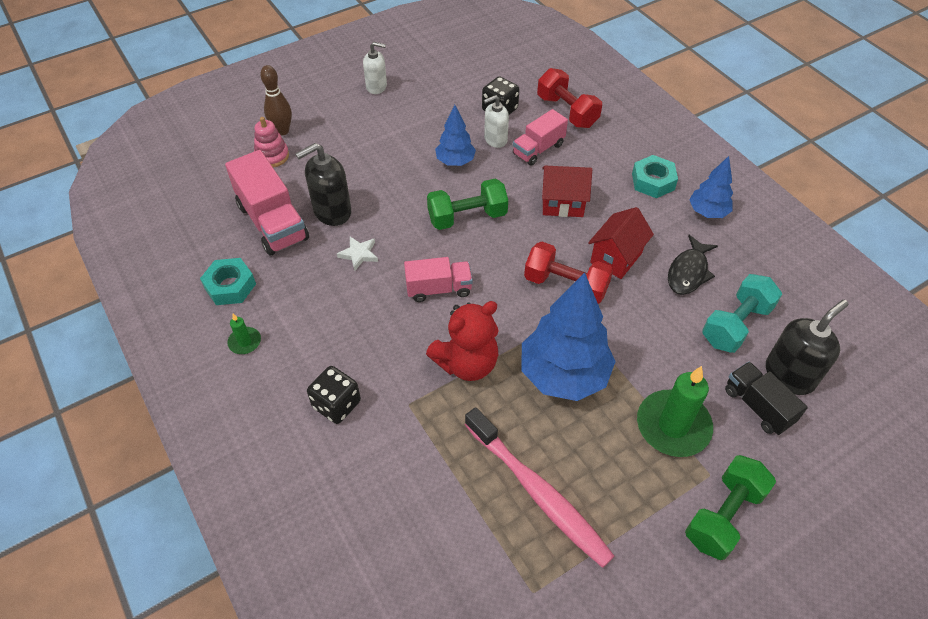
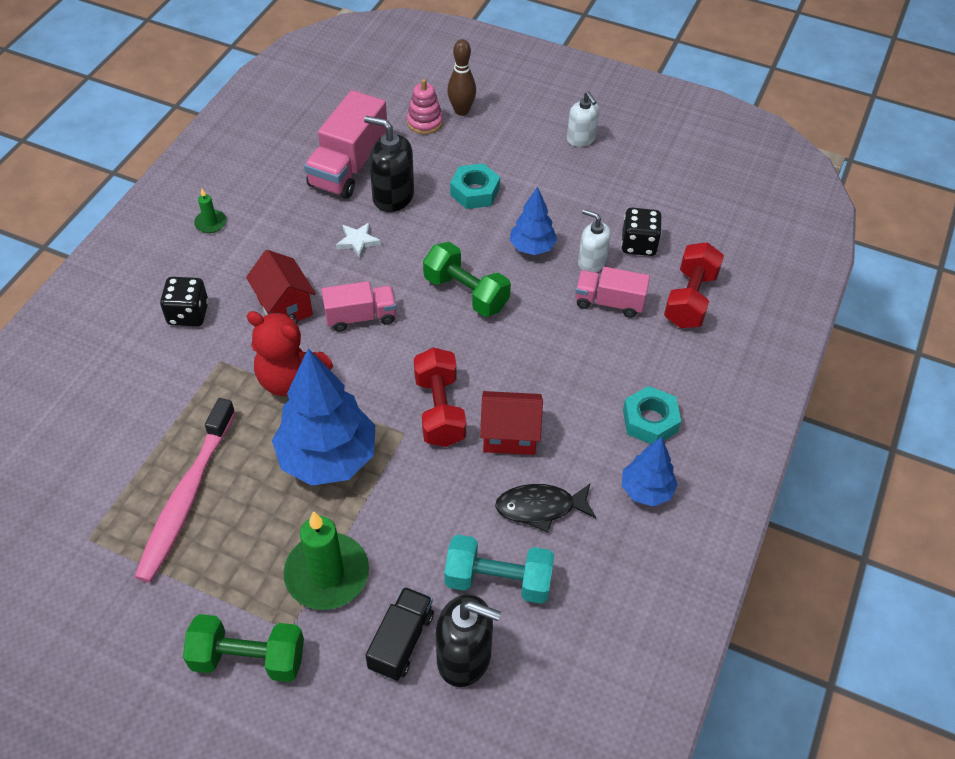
camera: 55 degrees right, 0 degrees up
(230, 286) = (260, 181): turquoise nut -> turquoise nut (474, 192)
(439, 289) = (361, 317): pink truck -> pink truck turned 60 degrees counterclockwise
(562, 204) = (548, 358): red house -> red house (285, 306)

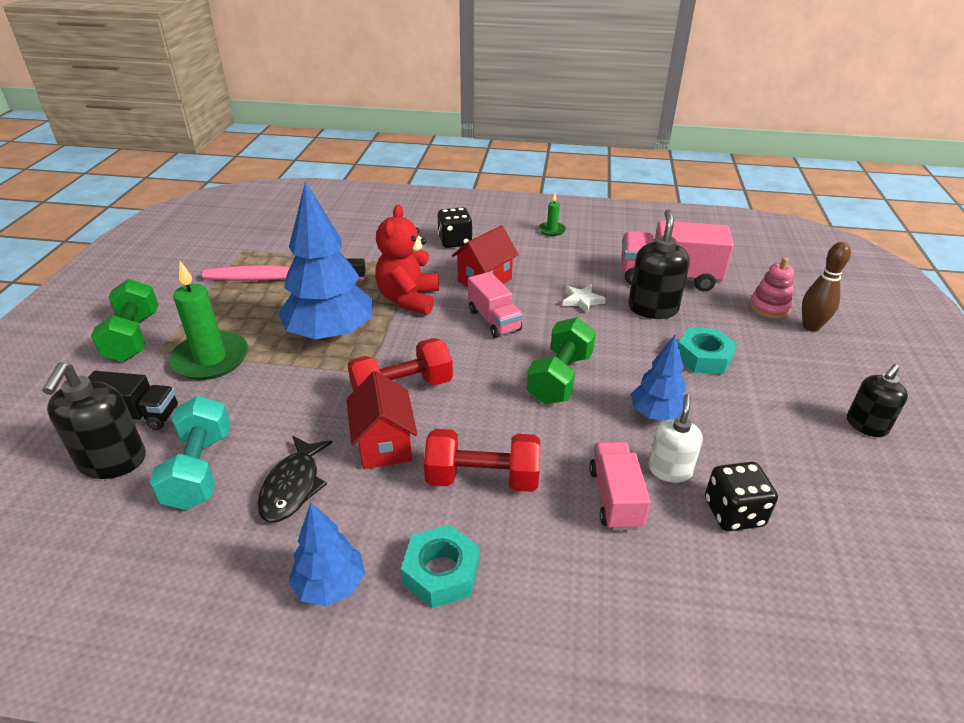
camera: 75 degrees right, 15 degrees down
(540, 508) = (293, 486): black fish -> black fish turned 150 degrees counterclockwise
(581, 139) = (866, 425): white soap dispenser -> black soap dispenser
(690, 299) = (673, 588): red dumbbell -> red dumbbell (482, 479)

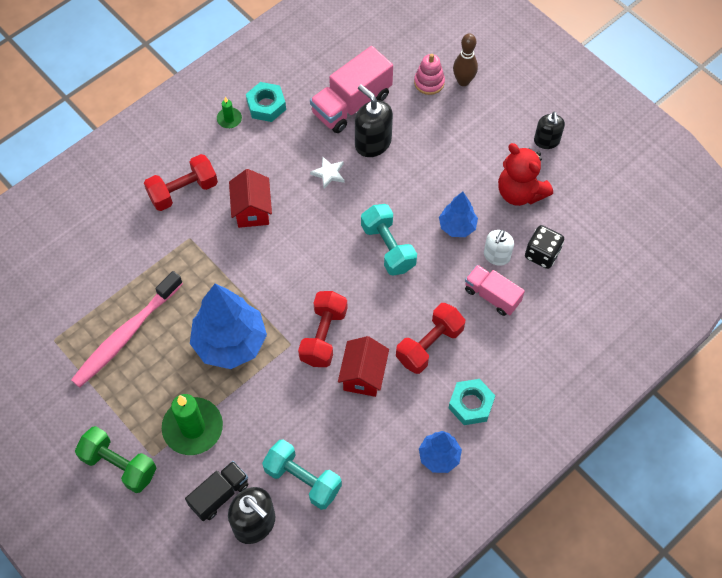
camera: 50 degrees left, 25 degrees up
(293, 486) = (357, 439): black fish -> none
(384, 445) = (363, 375): red house -> red house turned 75 degrees clockwise
(409, 299) = (231, 271): red teddy bear -> red teddy bear (520, 192)
(455, 241) = (183, 191): black dice -> red dumbbell
(494, 320) = (302, 239): pink truck -> none
(560, 378) = (388, 247): green dumbbell -> turquoise dumbbell
(669, 470) = (496, 256): white soap dispenser -> white soap dispenser turned 120 degrees counterclockwise
(703, 357) = (437, 161): turquoise nut -> turquoise nut (266, 105)

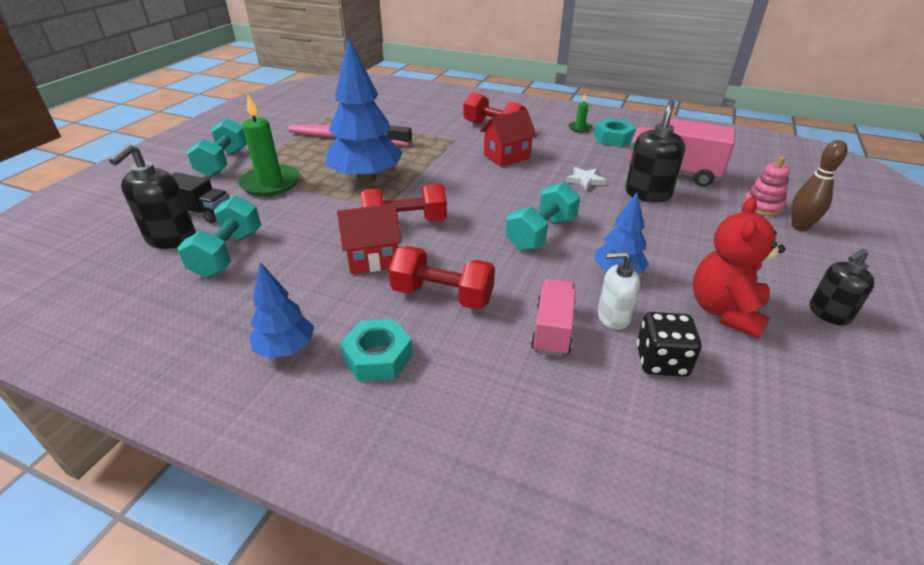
camera: 65 degrees right, 25 degrees down
(119, 465) = (223, 162): green dumbbell -> turquoise dumbbell

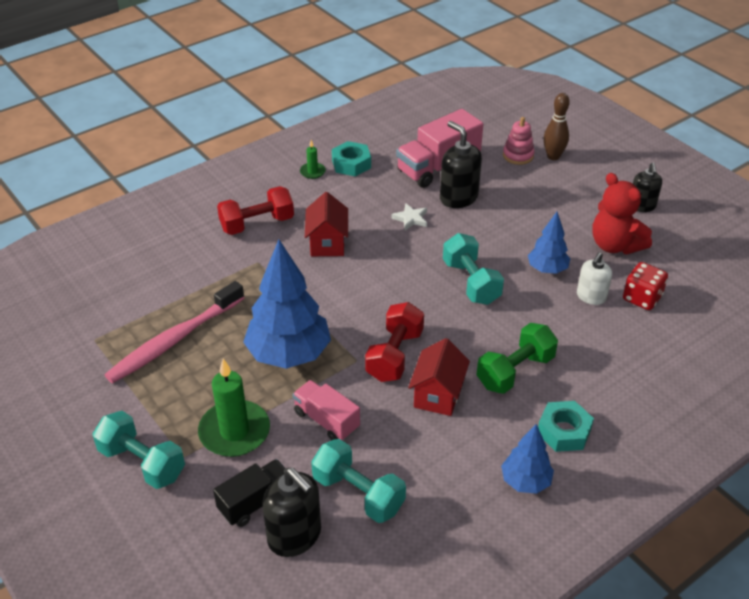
camera: 60 degrees left, 5 degrees up
(442, 296) = (515, 371): red dumbbell -> green dumbbell
(552, 330) = (587, 331): pink truck -> pink truck (326, 420)
(661, 361) = (642, 298): black dice -> red dice

